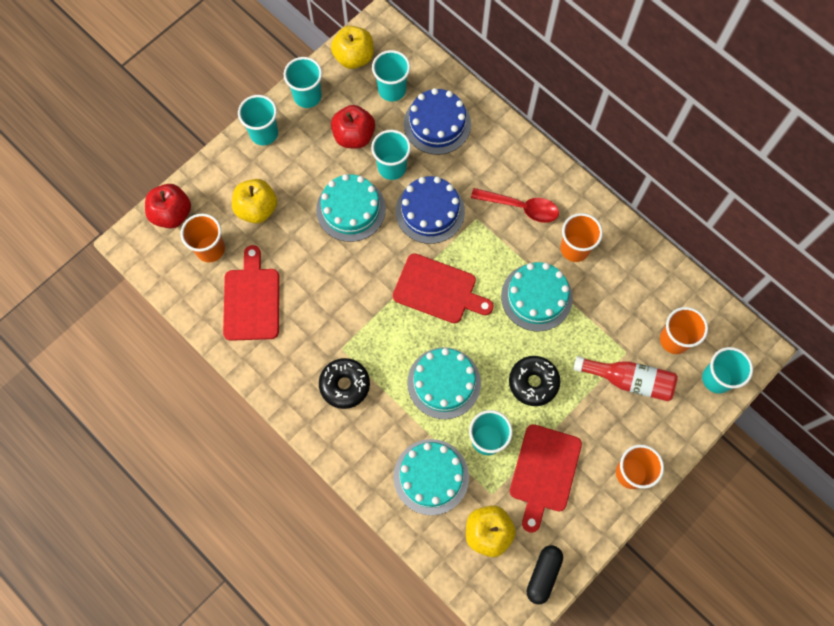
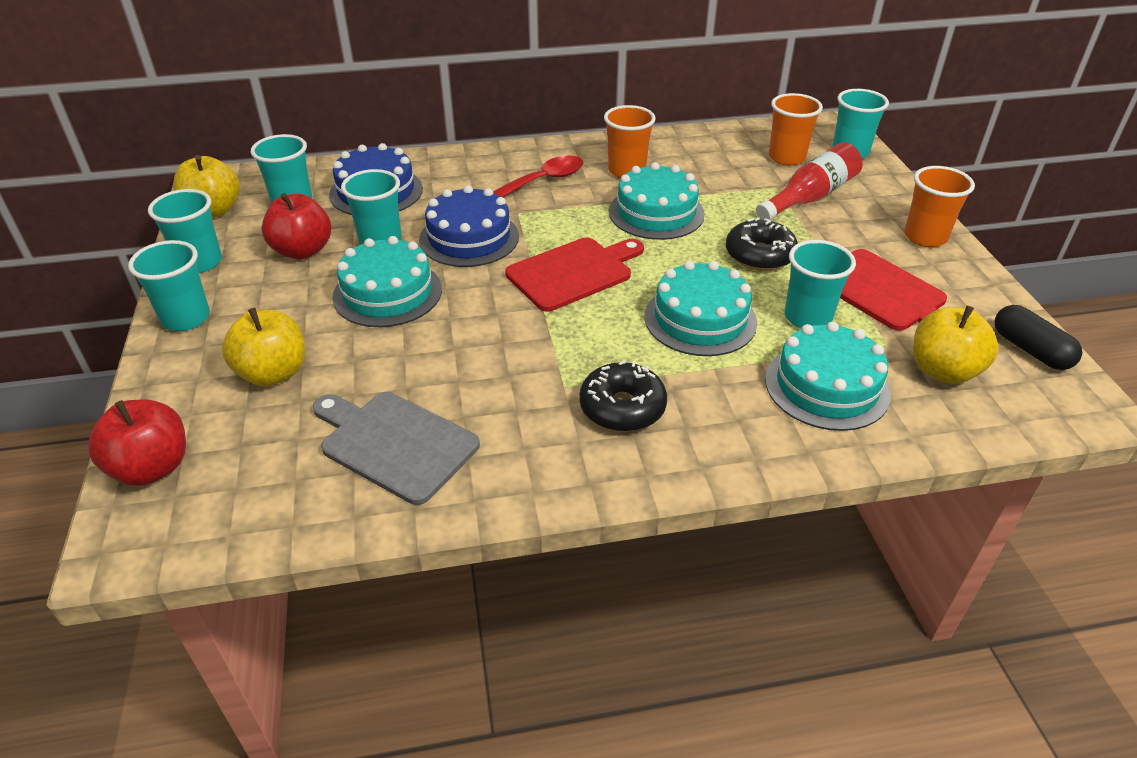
camera: 55 degrees left, 30 degrees down
(210, 249) = (263, 451): orange cup -> none
(252, 300) = (394, 443): red cutting board -> grey cutting board

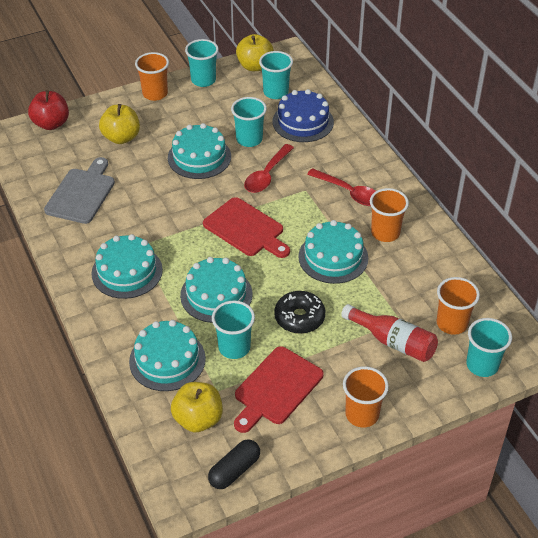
camera: 75 degrees right, 5 degrees up
(186, 318) = (155, 94): turquoise cup -> orange cup
(302, 251) = (228, 113): red apple -> none
(469, 238) = (267, 175): blue cake -> red spoon
(622, 407) = (127, 271): black donut -> turquoise cake

